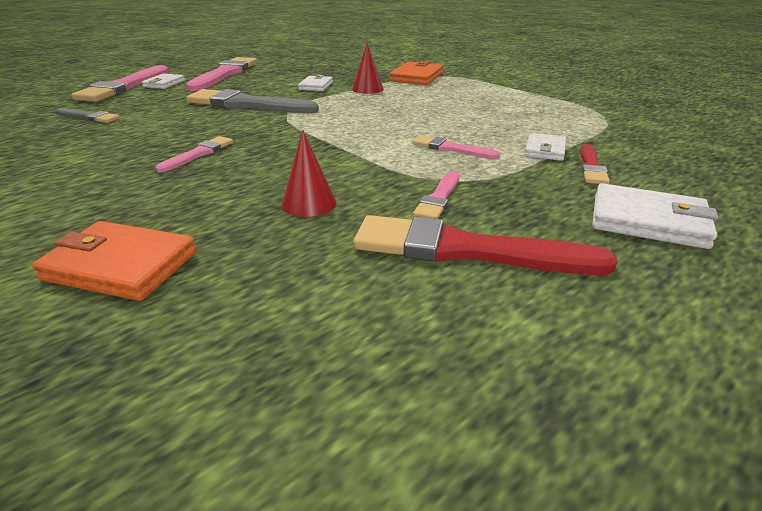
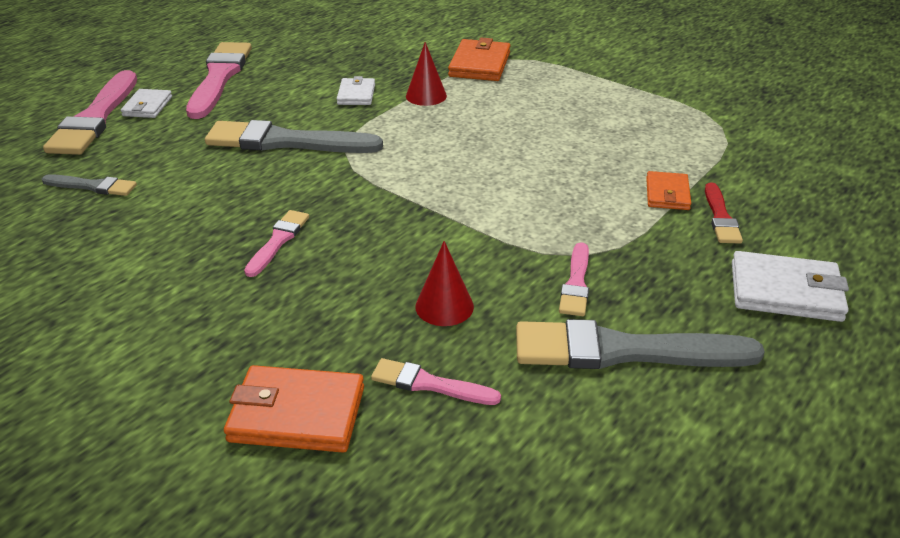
camera: 10 degrees left, 5 degrees up
(450, 148) = (564, 202): pink brush -> pink brush (429, 384)
(465, 250) = (623, 351): red brush -> grey brush
(545, 150) = (667, 194): white wallet -> orange wallet

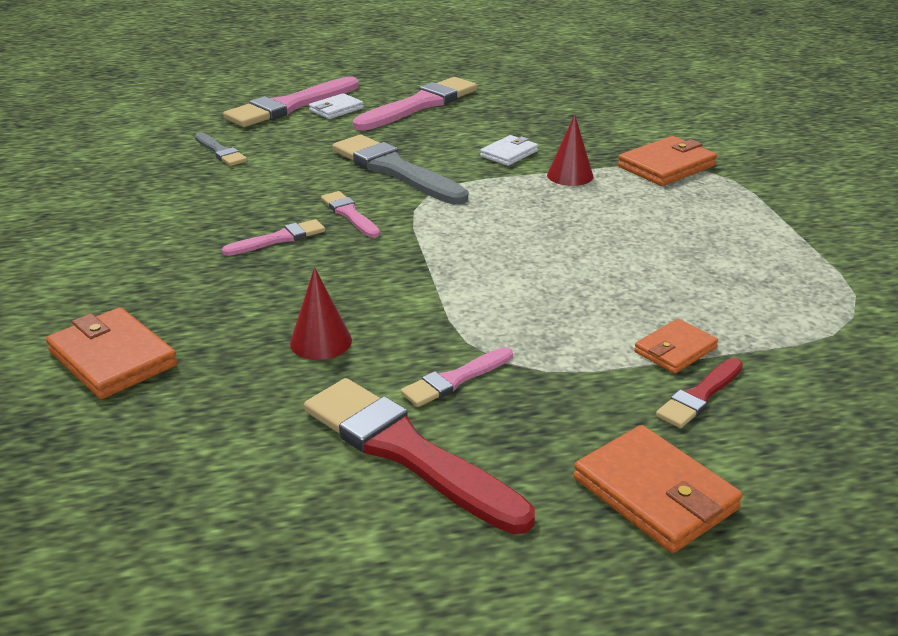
camera: 40 degrees right, 5 degrees down
(429, 384) = (222, 389): pink brush -> pink brush (349, 214)
(623, 351) = (406, 452): grey brush -> red brush
(785, 292) = (654, 494): white wallet -> orange wallet

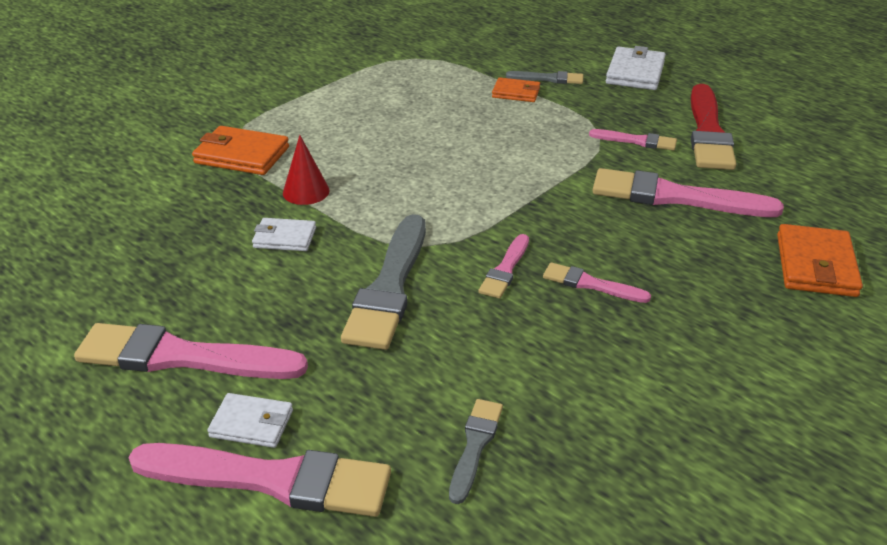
camera: 125 degrees left, 5 degrees up
(321, 341) = (674, 197): red cone -> pink brush
(654, 494) = (635, 73): orange wallet -> white wallet
(699, 396) = (548, 79): red brush -> grey brush

